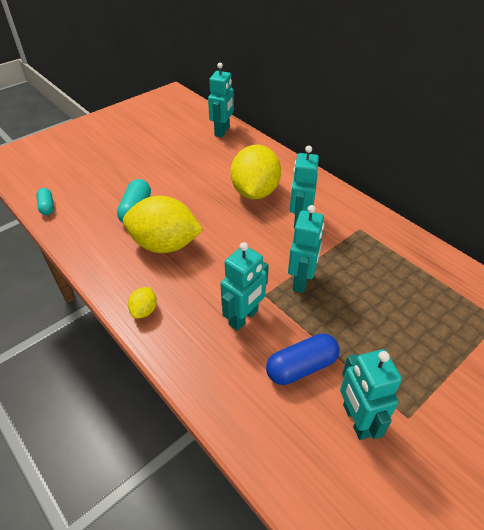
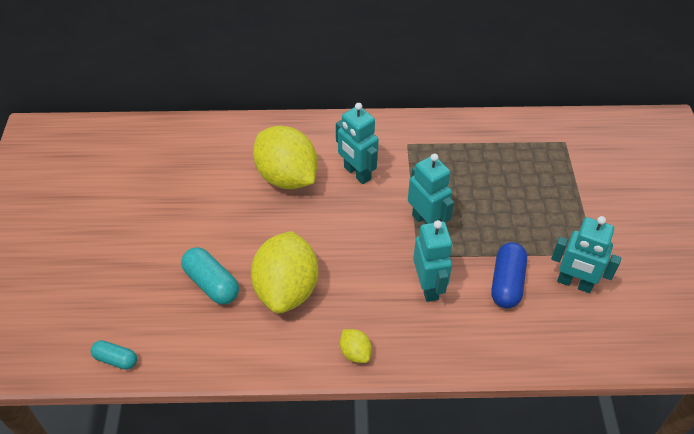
camera: 50 degrees left, 5 degrees up
(165, 245) = (287, 289): yellow lemon -> yellow lemon turned 45 degrees counterclockwise
(222, 131) = (163, 137): turquoise robot -> none

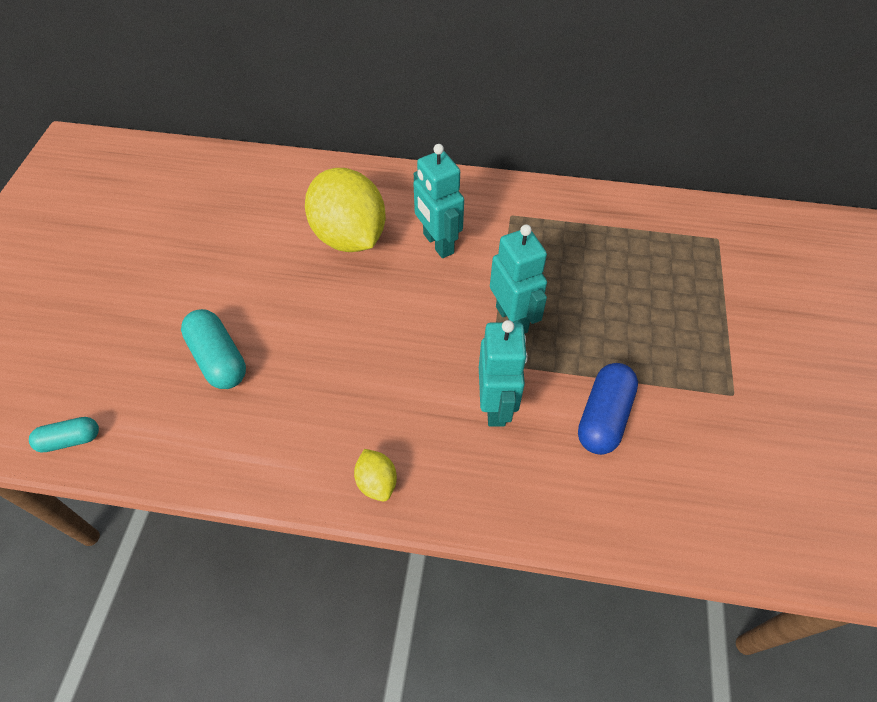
camera: 10 degrees right, 5 degrees up
(116, 359) = (70, 440): turquoise capsule -> turquoise capsule turned 45 degrees counterclockwise
(287, 289) = (310, 380): yellow lemon -> none
(574, 283) = (698, 432): turquoise robot -> none

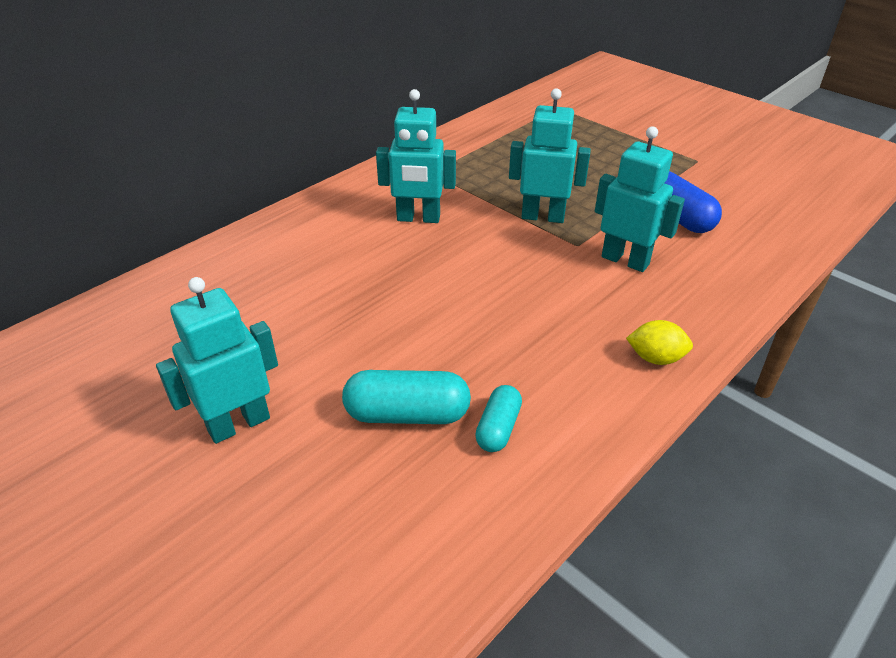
camera: 55 degrees left, 15 degrees down
(70, 440) = (402, 605): turquoise capsule -> turquoise capsule (498, 428)
(161, 283) = (238, 424): none -> turquoise robot
(349, 237) = (347, 262): yellow lemon -> none

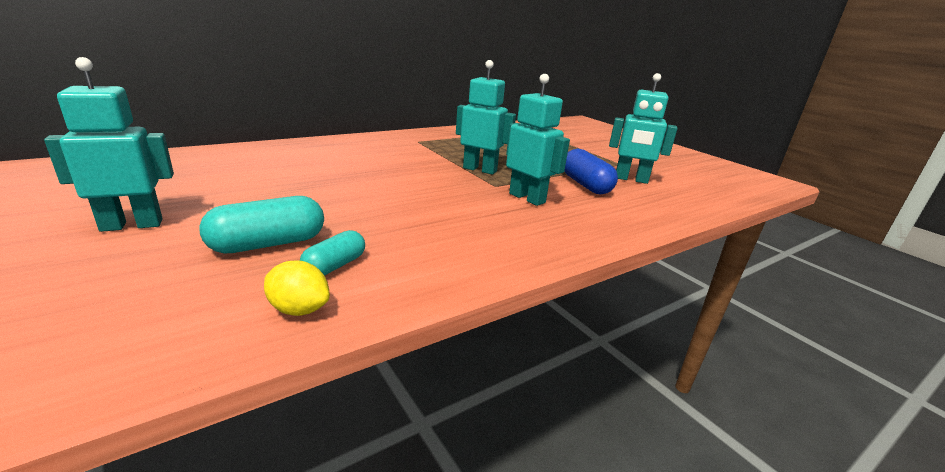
camera: 10 degrees right, 15 degrees down
(407, 414) = (268, 244): turquoise capsule -> turquoise capsule turned 45 degrees counterclockwise
(418, 218) = (387, 157): turquoise robot -> turquoise robot (631, 179)
(655, 358) = (511, 251): yellow lemon -> yellow lemon (299, 309)

